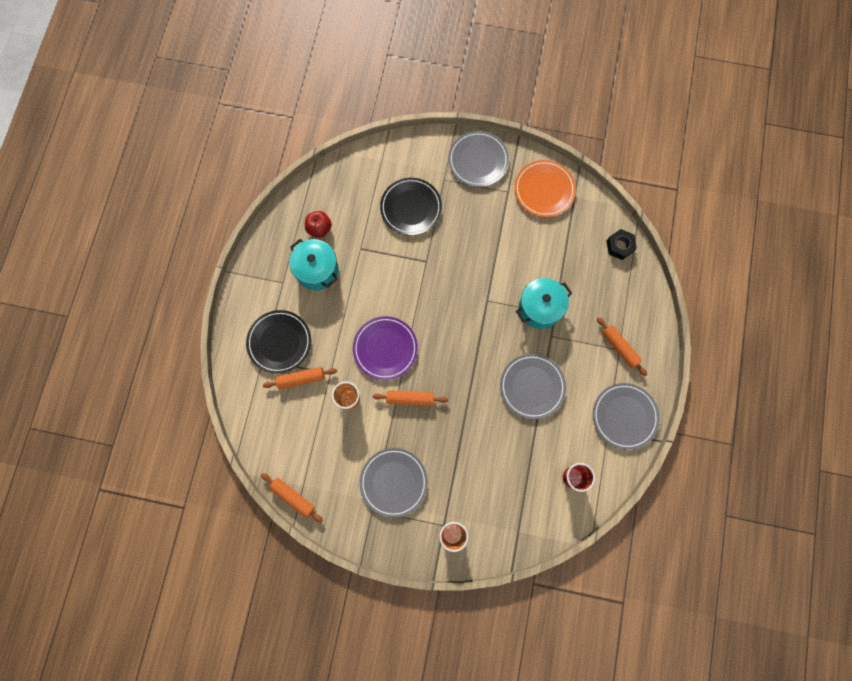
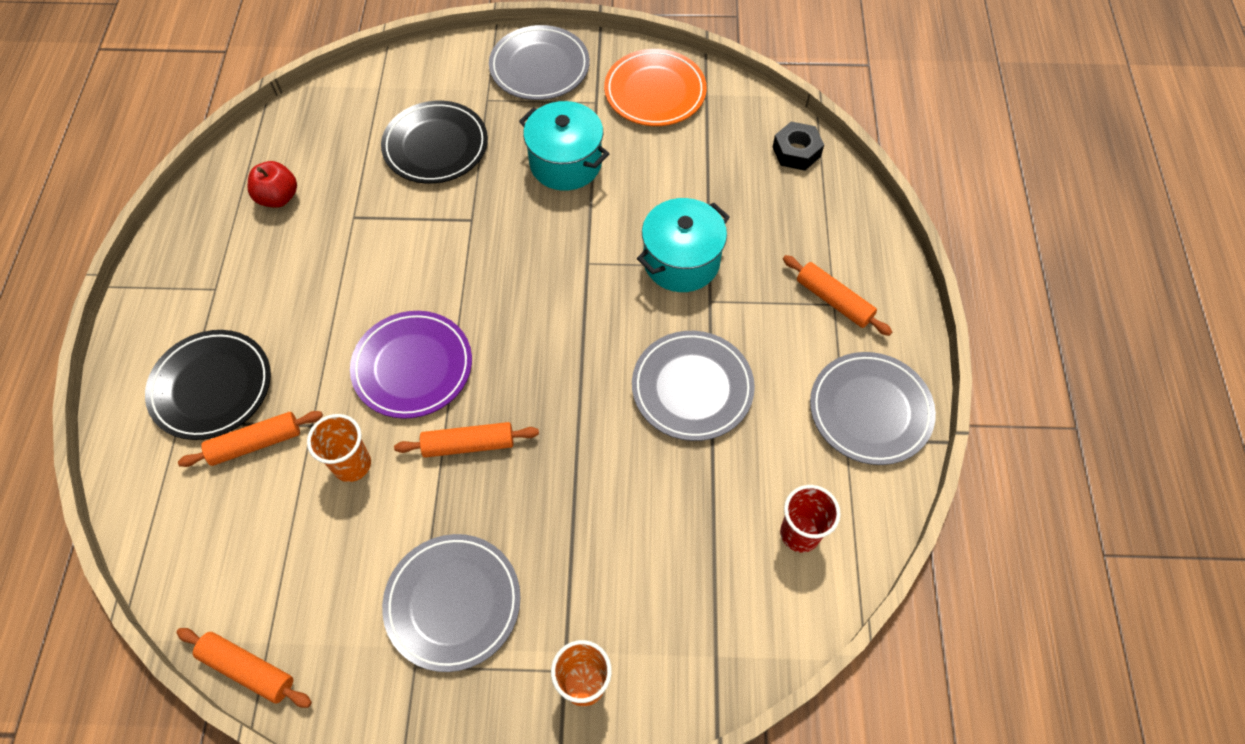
camera: 10 degrees left, 15 degrees down
(317, 270) = (278, 261): turquoise pot -> turquoise pot (565, 163)

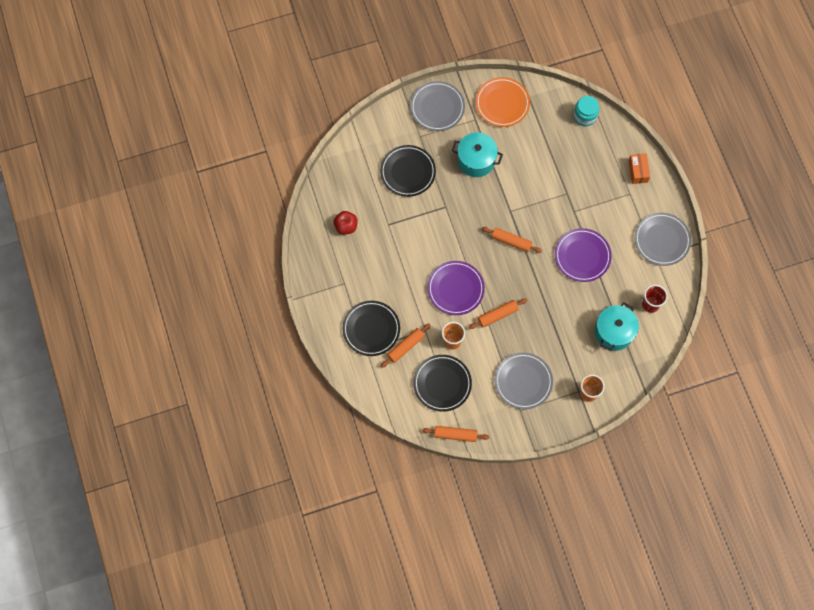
camera: 20 degrees left, 10 degrees up
(284, 545) = (442, 384): none -> black plate
(681, 261) = (553, 195): turquoise pot -> turquoise pot (614, 332)
(692, 388) = (582, 256): grey plate -> purple plate
(796, 151) = (584, 116): black nut -> turquoise jar
(834, 300) = (629, 192): orange rolling pin -> orange rolling pin (511, 241)
(864, 270) = (638, 171): none -> orange box

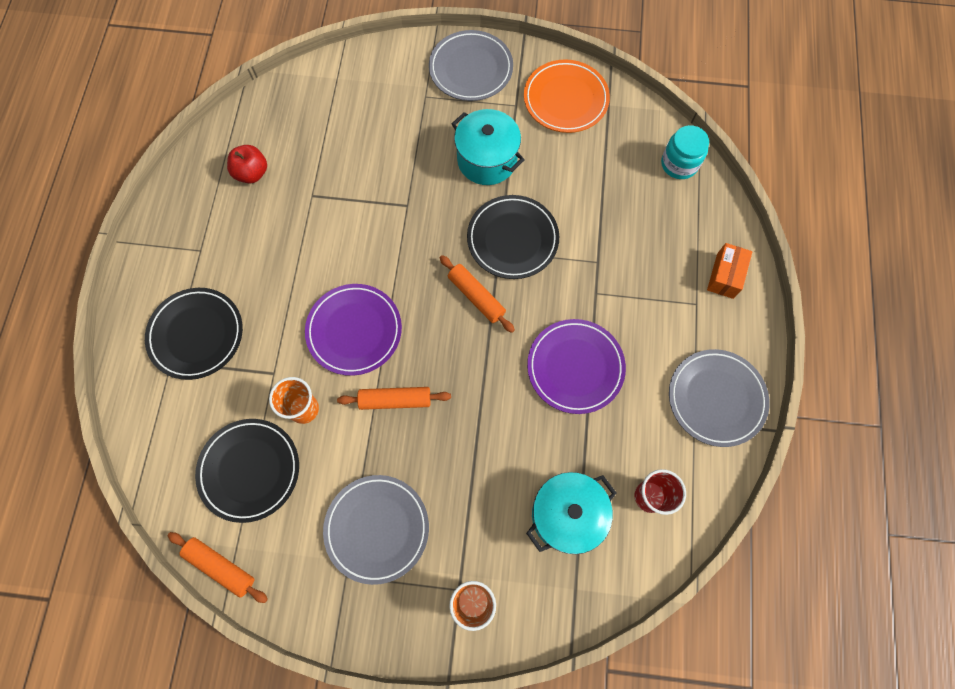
camera: 25 degrees right, 0 degrees up
(405, 347) = (230, 385): orange rolling pin -> none
(408, 172) = (381, 136): black plate -> black plate (512, 239)

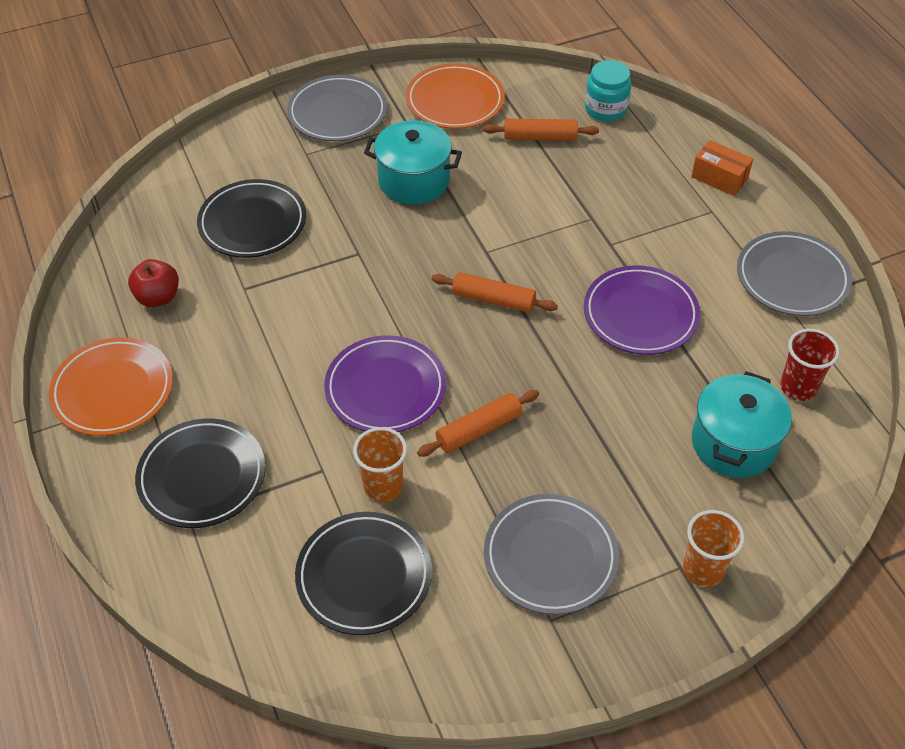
camera: 30 degrees left, 20 degrees down
(181, 235) = (113, 390): none -> orange plate
(220, 566) = (400, 689): orange rolling pin -> orange rolling pin (540, 137)
(512, 239) = (492, 235): black plate -> black plate (252, 223)
(725, 276) = (719, 178): orange box -> orange box turned 45 degrees counterclockwise

